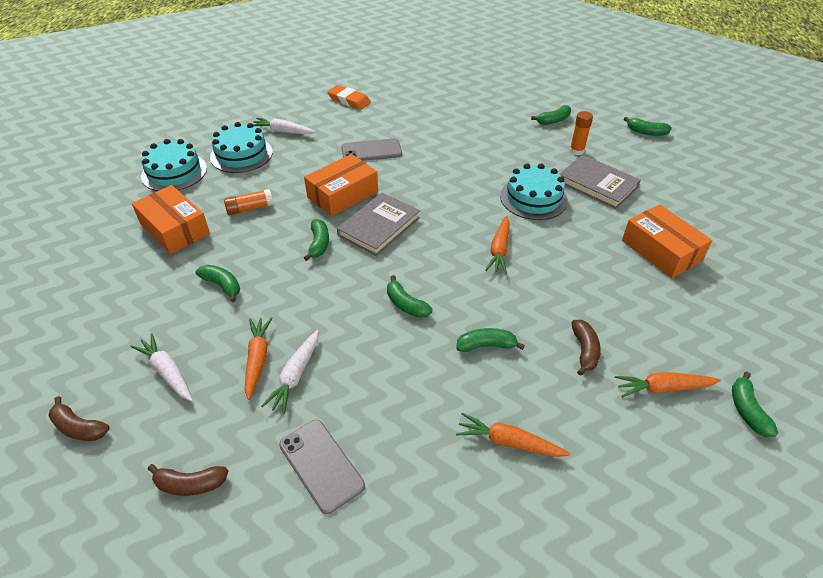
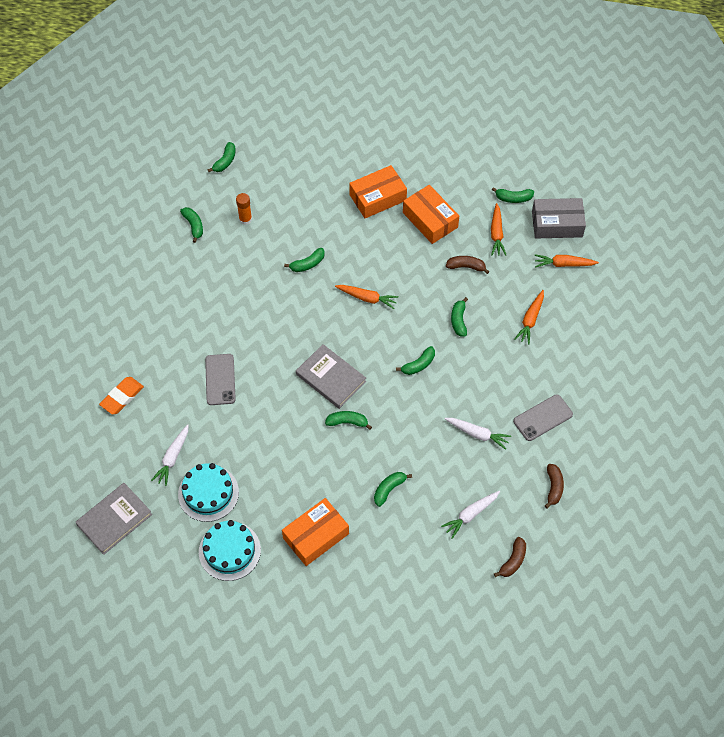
camera: 85 degrees left, 15 degrees up
(250, 208) = (294, 478): orange glue stick -> none
(258, 359) = (462, 458): orange carrot -> orange carrot (563, 264)
(342, 194) = (284, 404): orange box -> orange box (430, 220)
(533, 198) = (307, 264): turquoise cake -> green banana
(597, 184) = (295, 216): grey book -> grey book (114, 519)
(727, 482) = (557, 224): none -> grey box

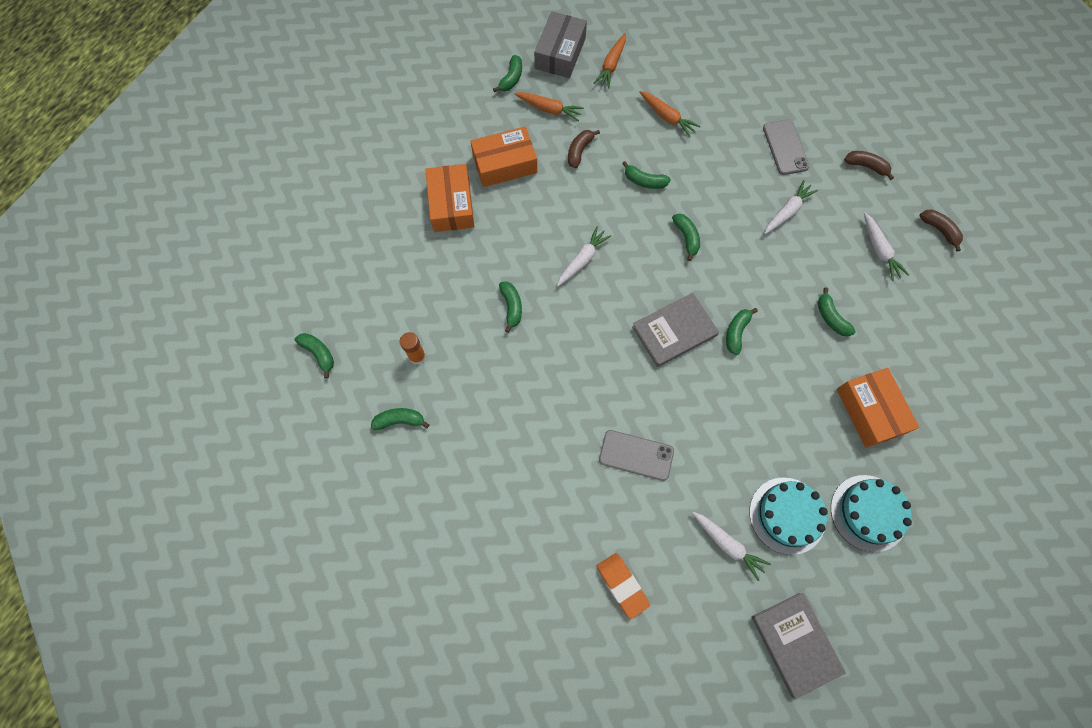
camera: 70 degrees left, 10 degrees up
(367, 298) = (582, 260): orange carrot -> white carrot

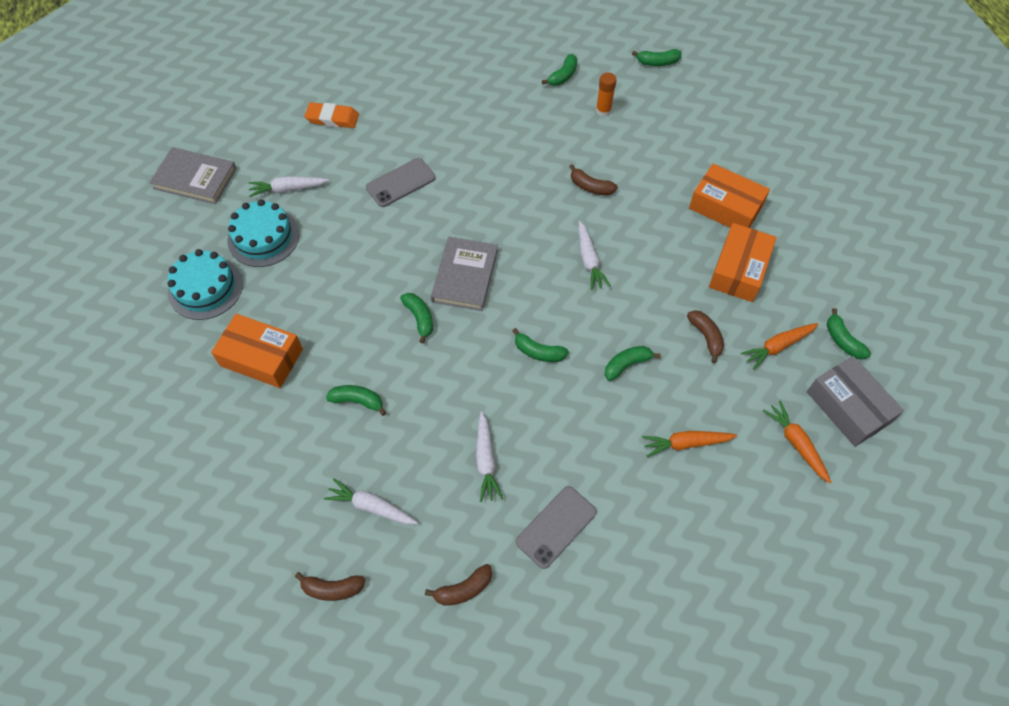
camera: 130 degrees right, 10 degrees down
(511, 307) = (591, 187): green banana -> brown banana
(785, 147) = (556, 526): grey phone -> grey phone turned 75 degrees counterclockwise

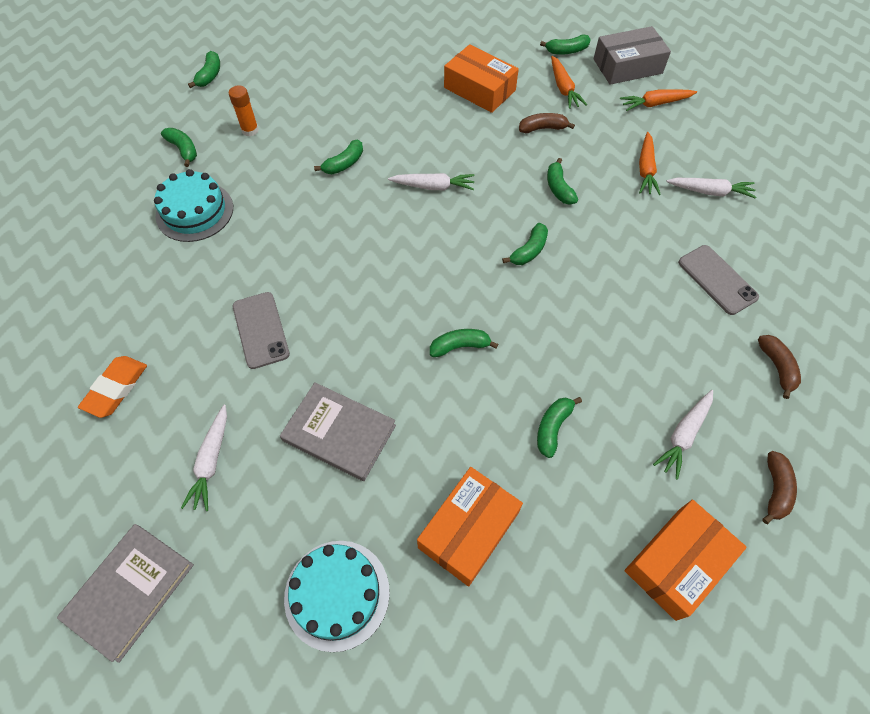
camera: 75 degrees left, 0 degrees up
(263, 237) = (280, 504): turquoise cake -> turquoise cake (195, 211)
(465, 276) = (417, 293): grey book -> grey book (339, 433)
(486, 461) = (643, 320): white carrot -> white carrot (710, 192)
(591, 187) = (344, 164): brown banana -> green banana
(725, 207) = (409, 78): orange box -> orange box (677, 563)

